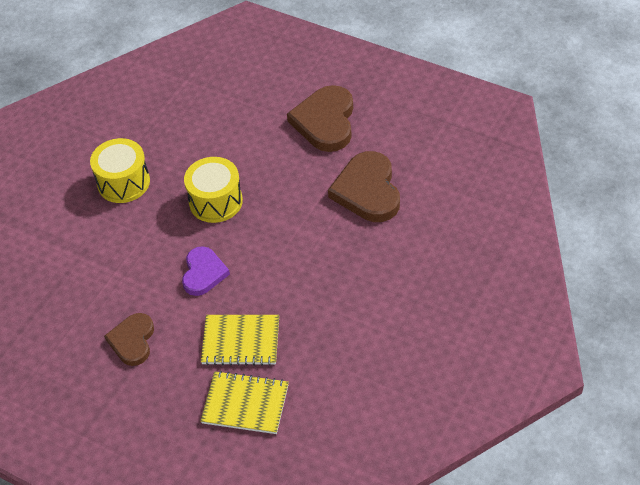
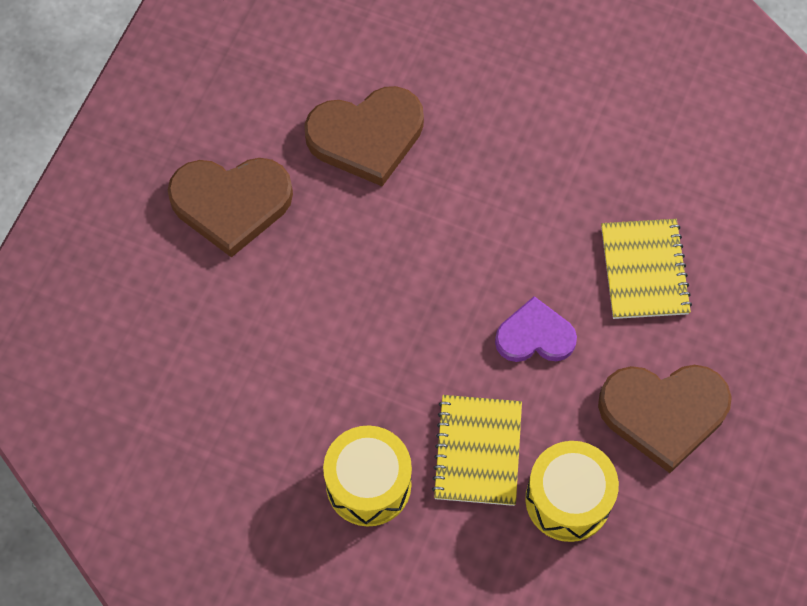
camera: 100 degrees left, 15 degrees up
(132, 341) = (663, 413): brown heart -> brown heart, size x1.58
(216, 201) = (399, 339): yellow drum -> yellow drum (568, 499)
(245, 404) = (739, 252): yellow notebook -> yellow notebook (477, 451)

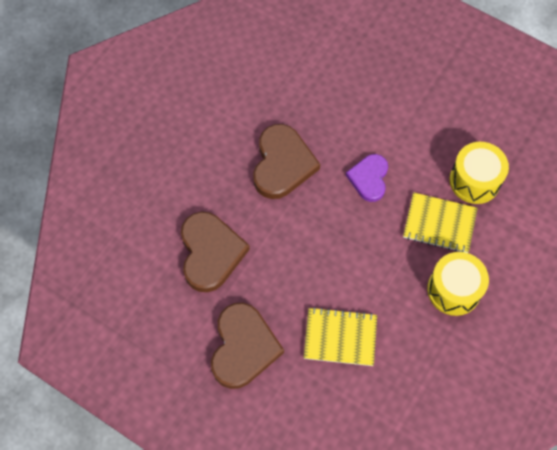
camera: 80 degrees left, 0 degrees up
(644, 270) = (335, 111): yellow notebook -> yellow notebook (340, 337)
(663, 413) = (427, 120): brown heart -> brown heart (282, 164)

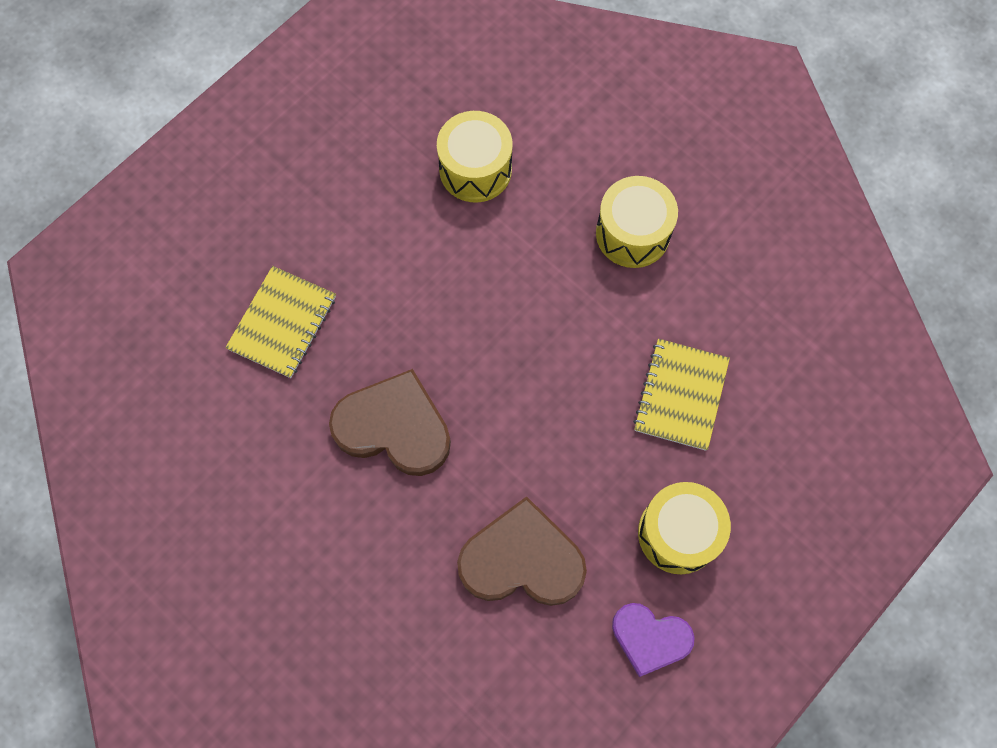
camera: 80 degrees left, 5 degrees up
(243, 347) = (678, 533): brown heart -> yellow drum
(369, 178) = (444, 307): purple heart -> purple heart (650, 638)
(439, 224) = (532, 229): yellow notebook -> yellow notebook (282, 323)

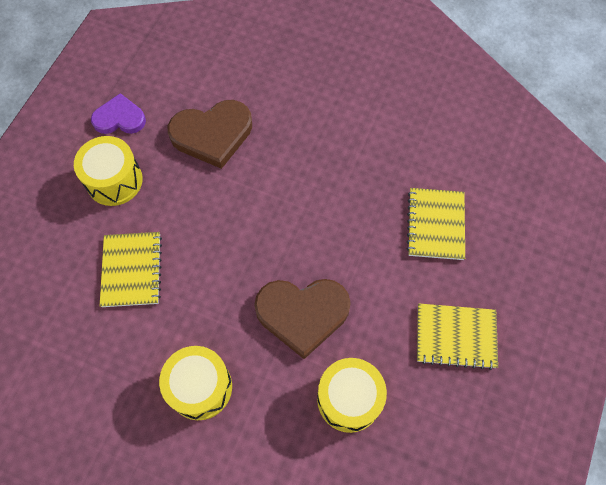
camera: 160 degrees right, 5 degrees down
(329, 191) = (455, 336): none -> yellow notebook
(394, 427) = (326, 183): brown heart -> brown heart (302, 314)

